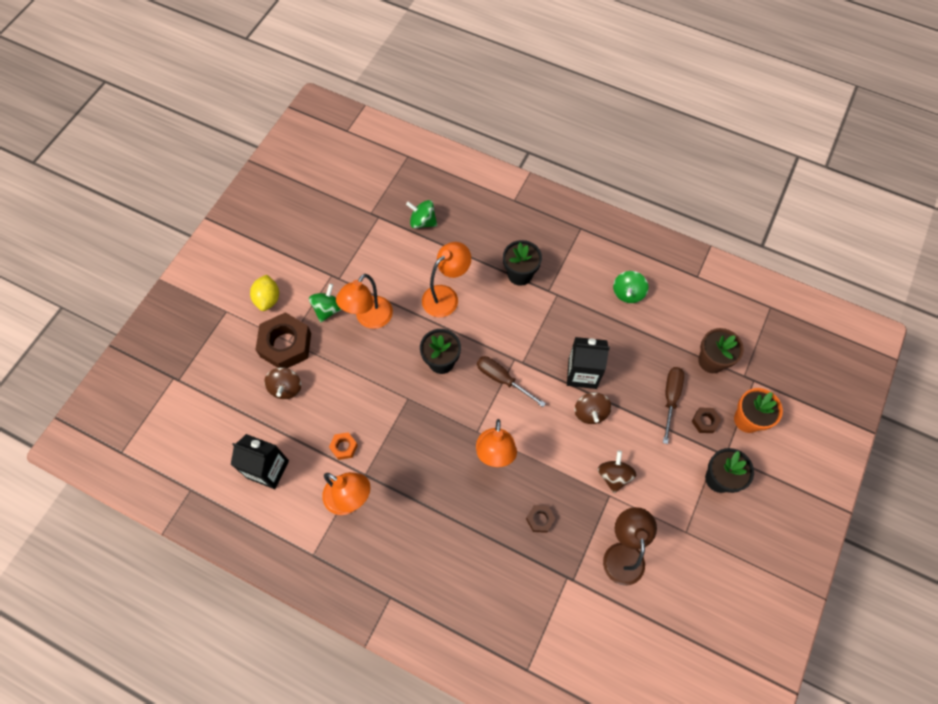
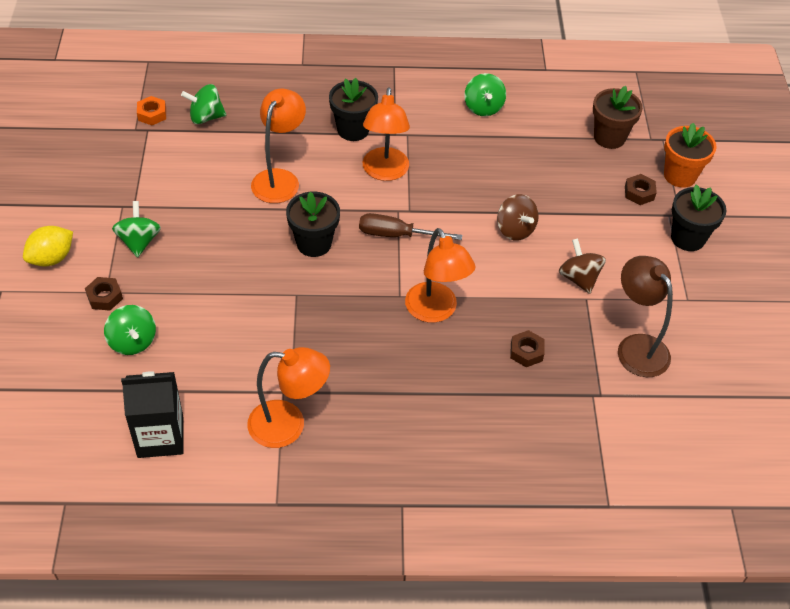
camera: 30 degrees left, 15 degrees down
(268, 299) = (52, 258): yellow lemon -> yellow lemon turned 75 degrees clockwise
(285, 345) = (104, 297): brown nut -> brown nut, size x0.47
(286, 388) = (132, 342): brown spinning top -> green spinning top
(344, 447) = (246, 374): orange nut -> orange nut (152, 114)
(369, 319) = (198, 233): orange lamp -> orange lamp (385, 172)
(582, 373) = (482, 197): black carton -> none
(670, 398) = (590, 185): brown screwdriver -> none

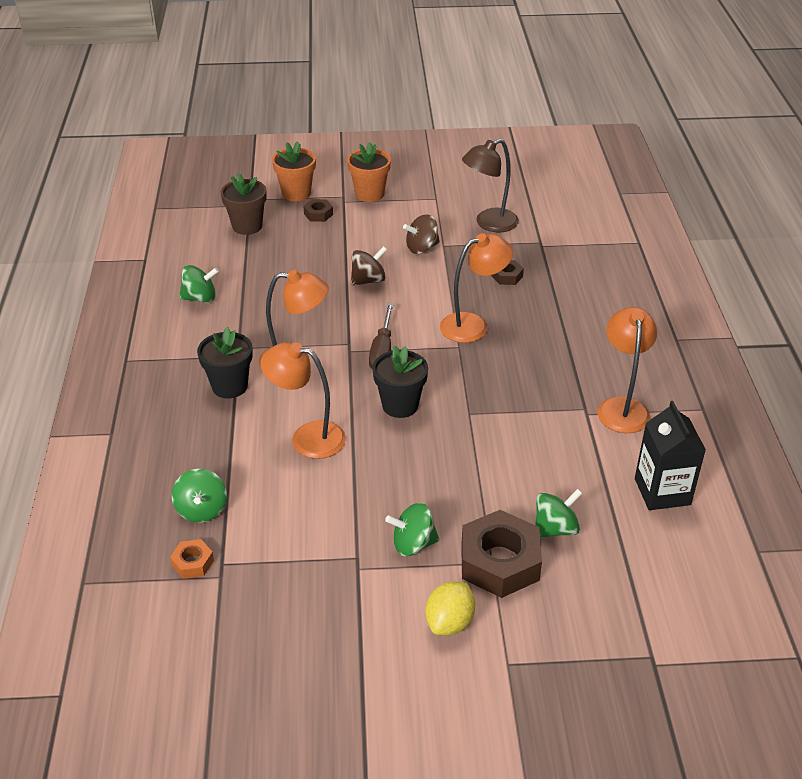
camera: 90 degrees left, 10 degrees down
(52, 258) = (449, 622): yellow lemon -> yellow lemon turned 75 degrees clockwise
(104, 297) = (499, 562): brown nut -> brown nut, size x2.12
(687, 238) = (369, 194): black flower pot -> orange flower pot

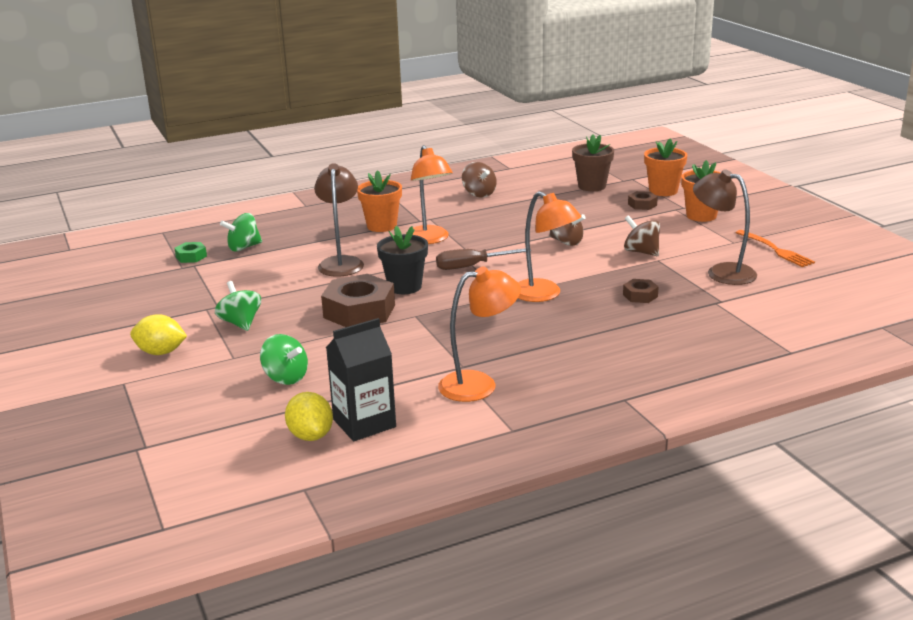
camera: 70 degrees right, 15 degrees down
(193, 563) = (191, 256): orange nut -> green nut
(200, 298) = (479, 194): green spinning top -> brown spinning top
(230, 386) = (382, 226): black flower pot -> orange flower pot
(307, 437) = (341, 262): orange lamp -> brown lamp
(465, 186) = (775, 250): none -> orange fork
(499, 562) = (234, 360): brown nut -> brown nut (359, 311)
(671, 530) = (311, 435): none -> yellow lemon

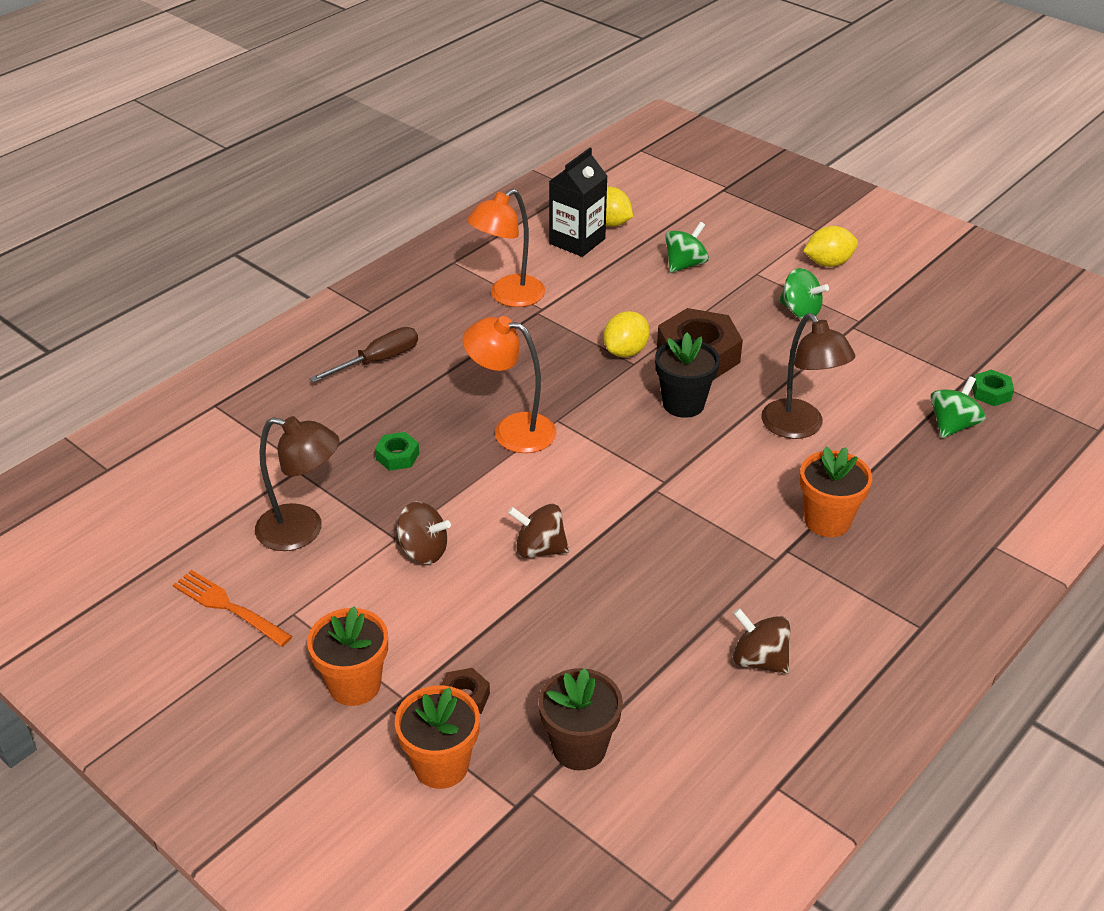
camera: 155 degrees right, 15 degrees up
(285, 378) = (685, 264): green spinning top -> green spinning top turned 120 degrees clockwise
(413, 324) = (626, 351): none -> yellow lemon
(430, 239) = (732, 505): orange lamp -> none
(472, 266) = (632, 461): brown screwdriver -> brown screwdriver (378, 361)
(640, 295) = (397, 456): brown nut -> green nut

